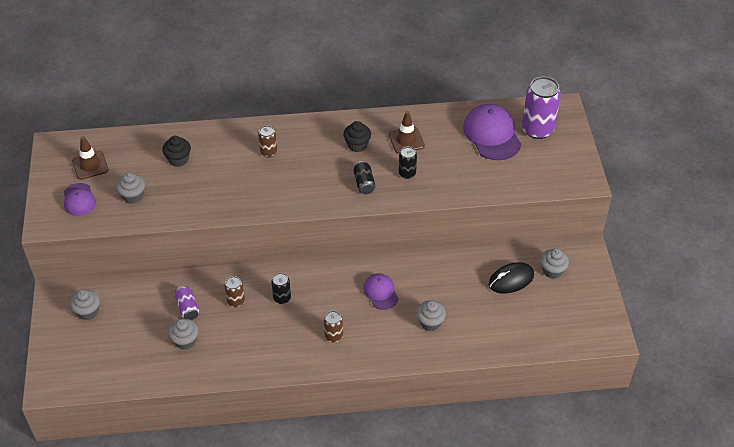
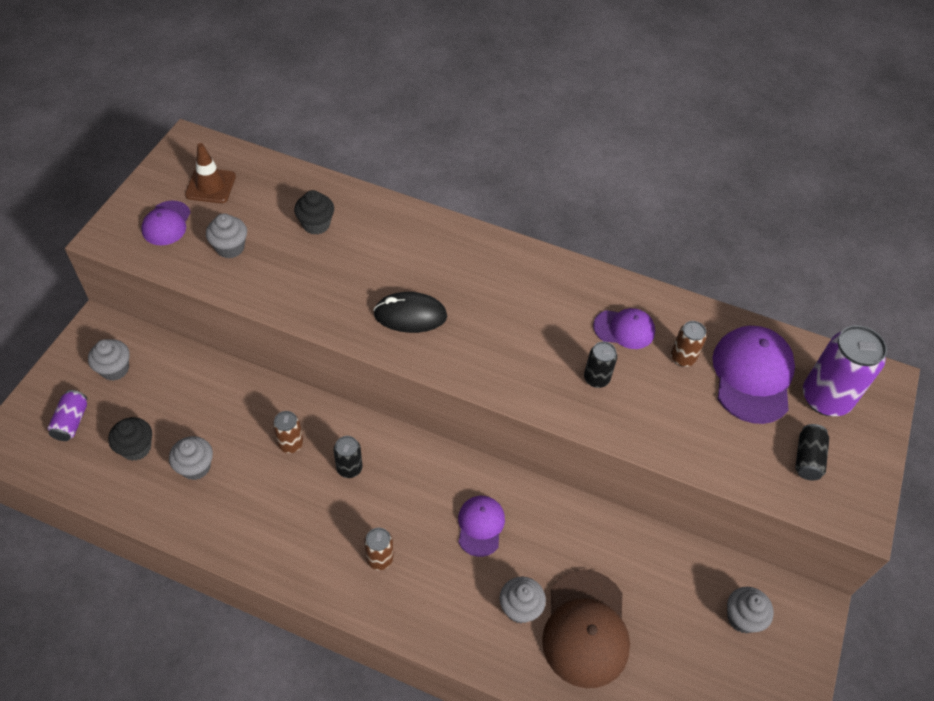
camera: 25 degrees right, 5 degrees up
(187, 308) = (228, 423): purple can -> purple can (71, 422)
(268, 152) = (432, 264): brown can -> brown can (682, 358)
(357, 145) = (553, 306): black cupcake -> black cupcake (136, 448)
(364, 183) = (528, 365): black can -> black can (807, 458)
(406, 140) = (624, 329): brown traffic cone -> purple cap
(472, 315) = (585, 628): none -> brown cap
(511, 280) = (673, 601): black mouse -> black mouse (410, 315)

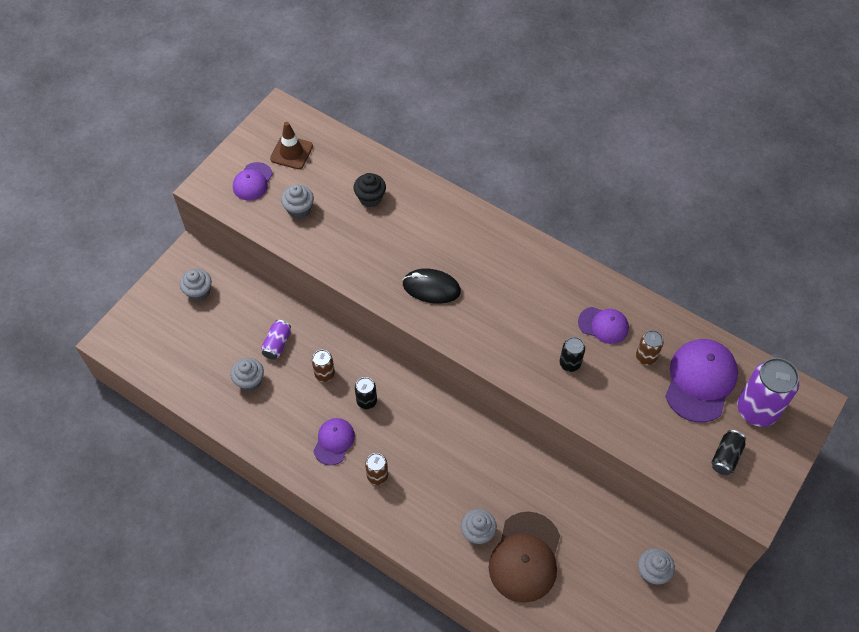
camera: 15 degrees right, 5 degrees up
(71, 422) = (162, 330): purple can -> purple can (277, 344)
(136, 448) = (207, 359): black cupcake -> none
(480, 526) = (460, 464): purple cap -> purple cap (334, 441)

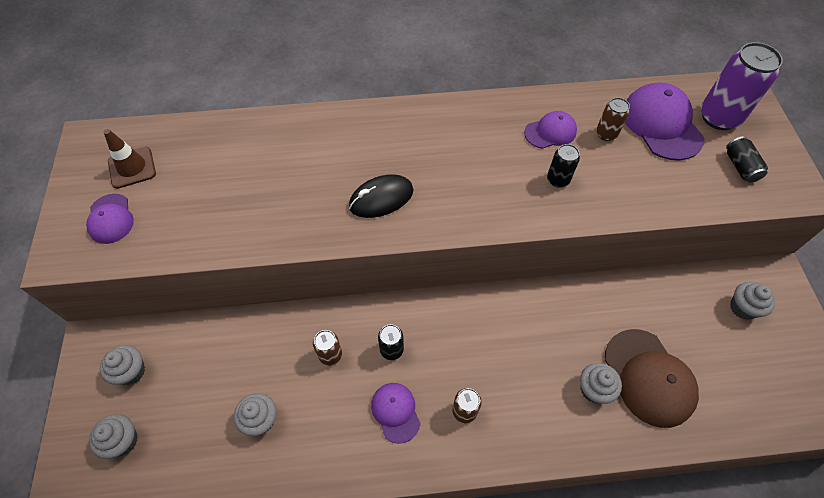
camera: 40 degrees left, 0 degrees up
(277, 344) = (259, 362): purple can -> none
(299, 210) = (185, 213): grey cupcake -> grey cupcake (123, 441)
(370, 198) = (250, 159): black cupcake -> none

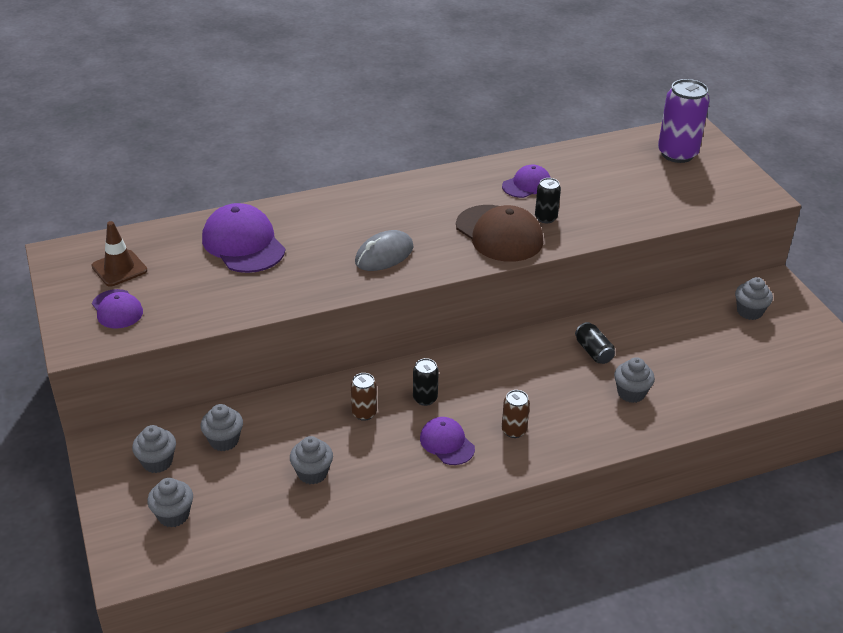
camera: 15 degrees left, 20 degrees down
(196, 359) = (224, 441): none -> grey cupcake
(381, 198) = (384, 255): black mouse -> grey mouse
(606, 134) = (579, 179): brown can -> none
(649, 377) = (679, 376): brown cap -> brown cap (499, 234)
(661, 124) = (627, 166): purple cap -> purple cap (243, 244)
(740, 167) = (706, 186): black can -> black can (593, 351)

